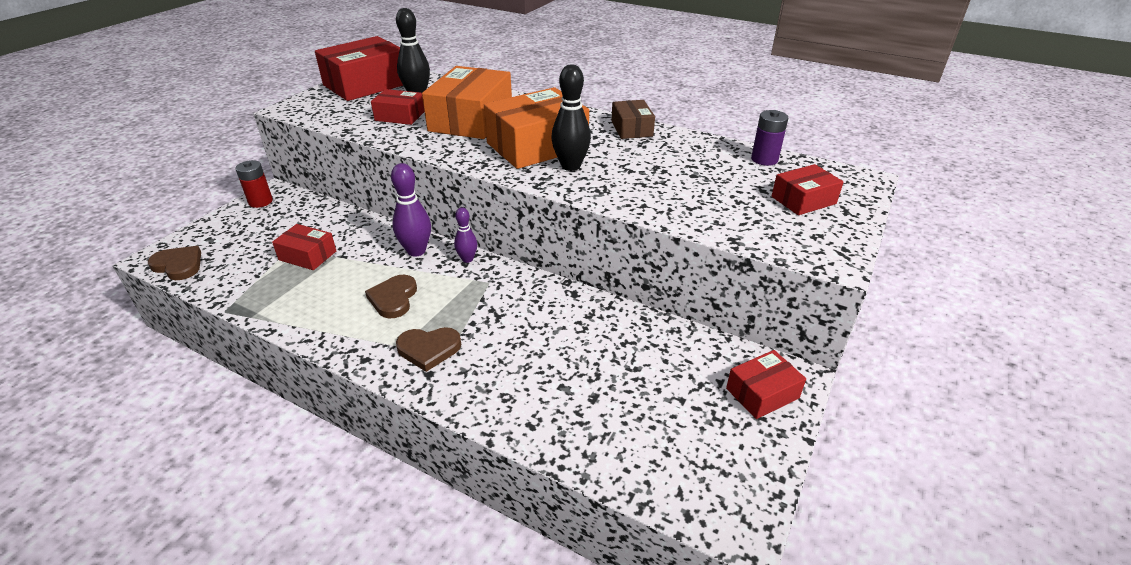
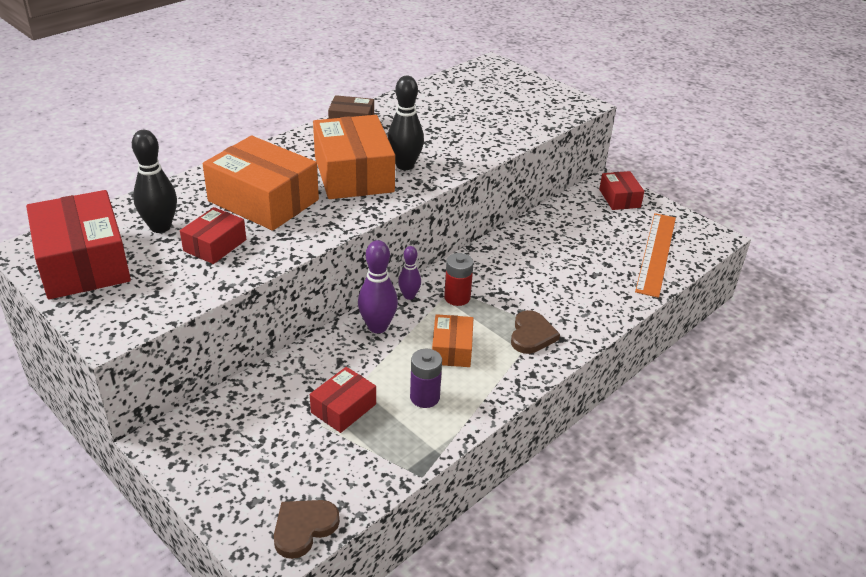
camera: 75 degrees left, 0 degrees up
(260, 202) = (182, 453): red battery -> red battery (457, 297)
(393, 298) = (452, 349): brown heart -> orange box
(647, 448) = (656, 253): none -> orange ruler
(764, 159) = (444, 86): purple battery -> purple battery (424, 397)
(803, 200) = (509, 91): red box -> none

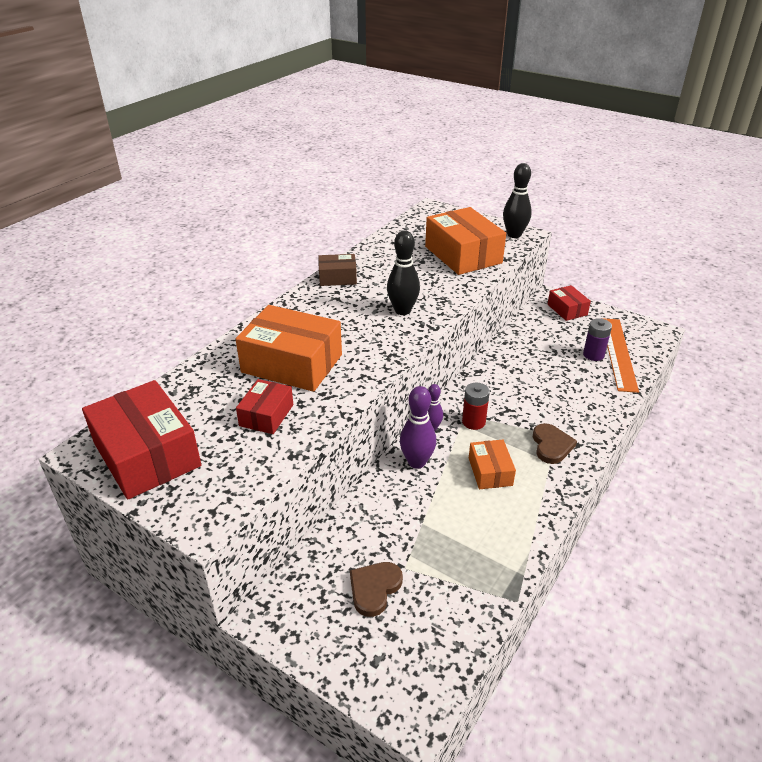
camera: 10 degrees left, 0 degrees up
(160, 227) = (207, 405): black bowling pin -> black bowling pin (514, 235)
(303, 528) = (434, 677): brown heart -> brown heart (374, 589)
(343, 408) = (420, 547): red box -> none
(353, 174) = (361, 325): orange box -> orange box (463, 255)
(424, 397) = (486, 522): purple battery -> purple battery (593, 355)

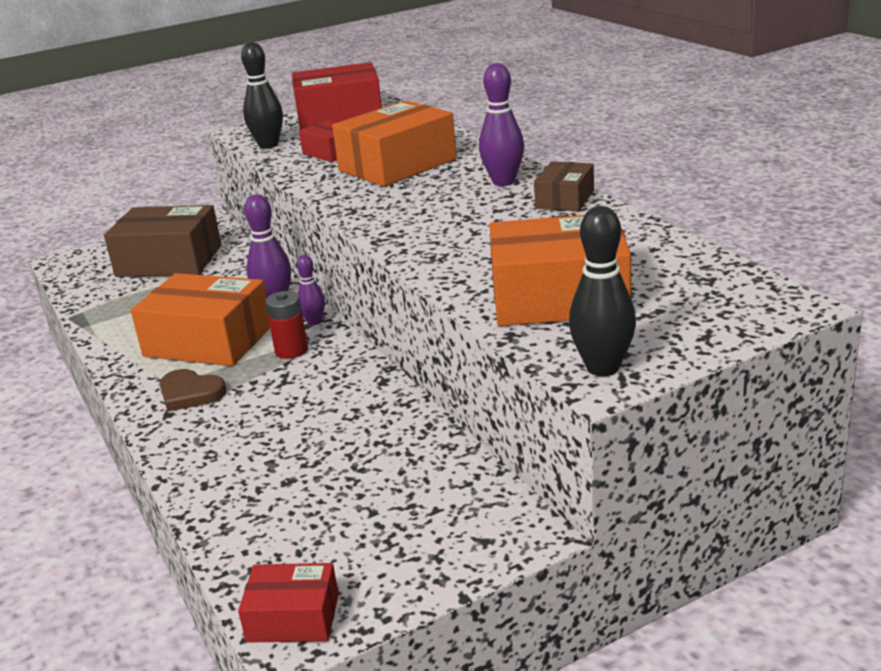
camera: 120 degrees right, 10 degrees down
(314, 306) = (503, 182): none -> purple bowling pin
(374, 589) = (169, 261): brown heart -> brown box
(402, 310) = (437, 228): black bowling pin -> black bowling pin (268, 145)
(490, 471) = (208, 341): orange box -> orange box, size x1.88
(567, 309) = (468, 536): red box -> red box (293, 618)
(593, 355) = (310, 508): purple battery -> none
(618, 353) = (285, 541): orange ruler -> none

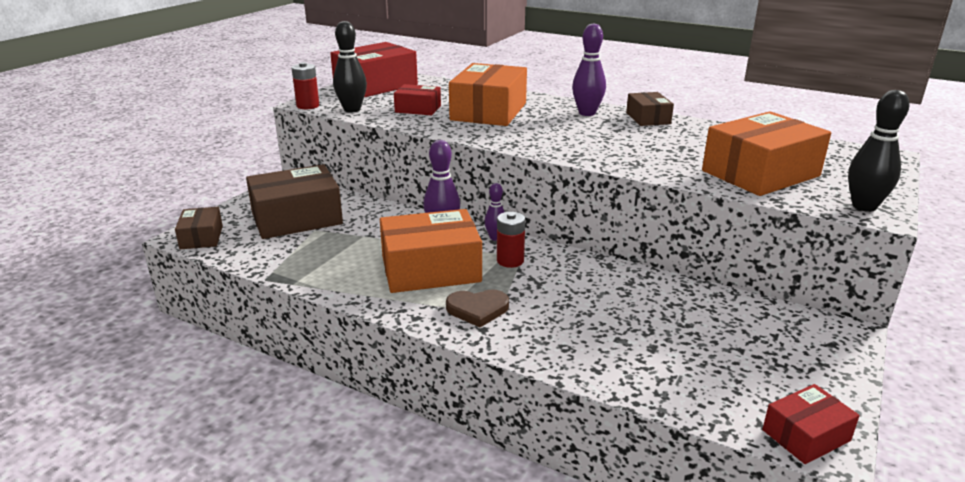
camera: 35 degrees left, 0 degrees up
(73, 265) = (201, 237): none -> brown box
(236, 135) = (308, 106): none -> red battery

